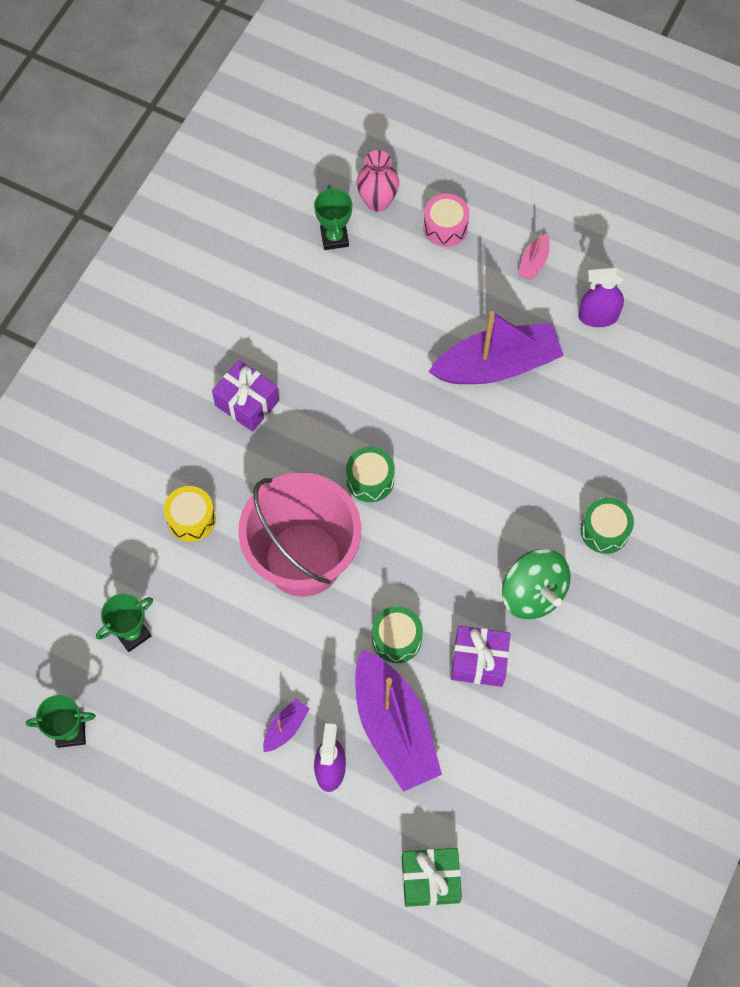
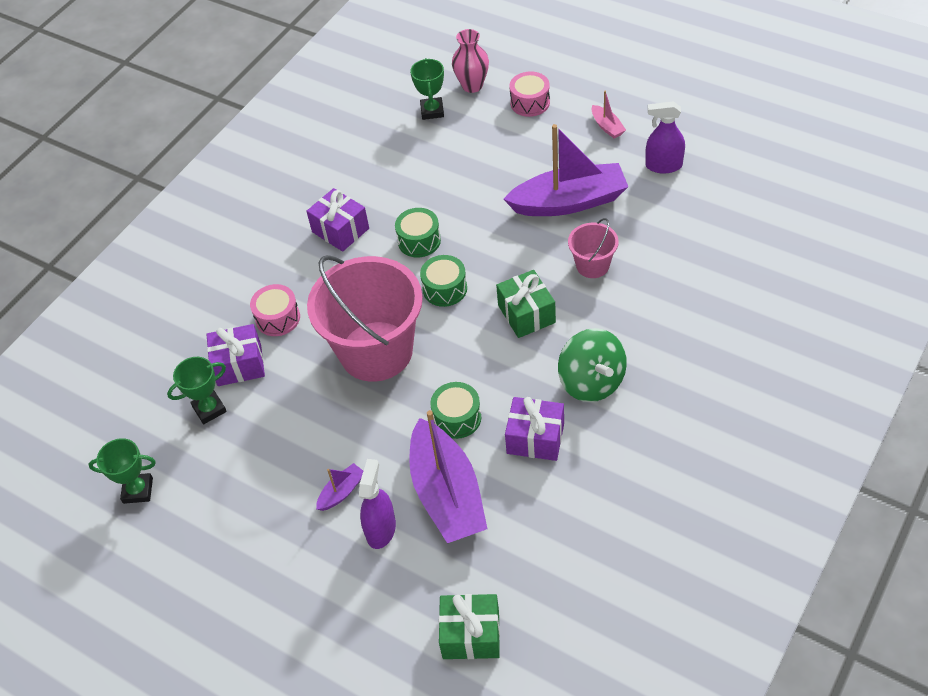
camera: 10 degrees right, 15 degrees down
(157, 578) = (239, 365): none -> purple gift
(191, 519) = (278, 318): yellow drum -> pink drum
(460, 511) = (526, 314): none -> green gift
(526, 448) = (592, 265): none -> pink bucket
(534, 262) = (607, 127): pink boat -> pink boat turned 60 degrees counterclockwise
(604, 530) = (664, 331): green drum -> green drum (419, 241)

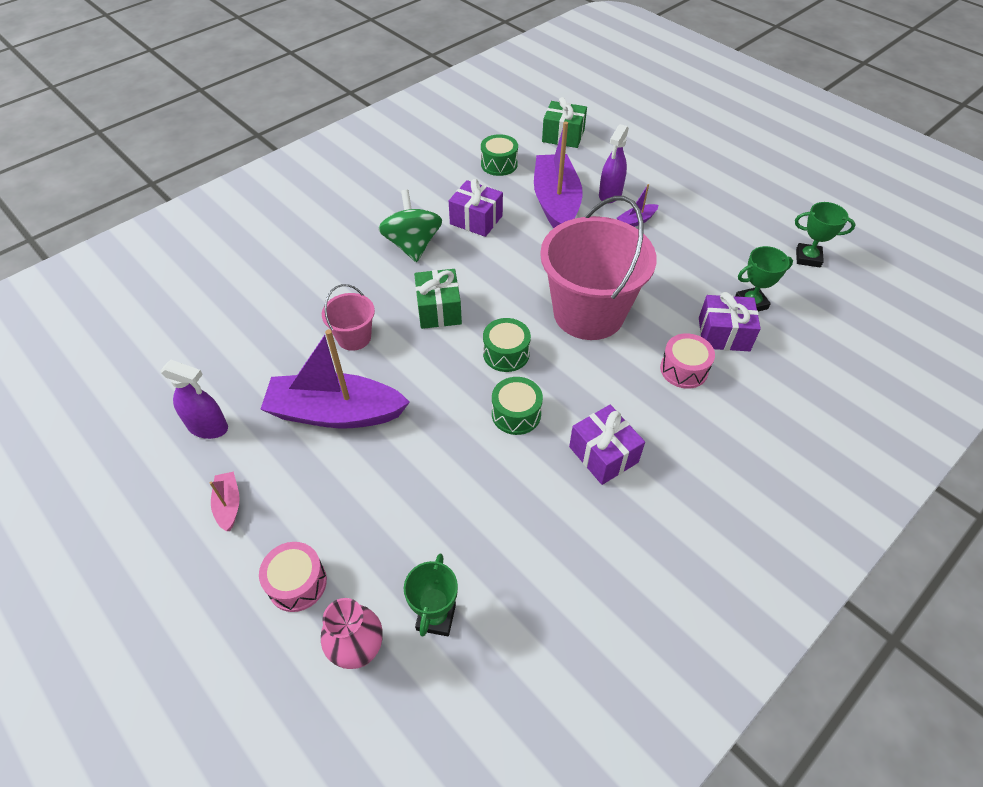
camera: 170 degrees left, 0 degrees up
(457, 418) = (532, 246): green drum -> green drum (499, 164)

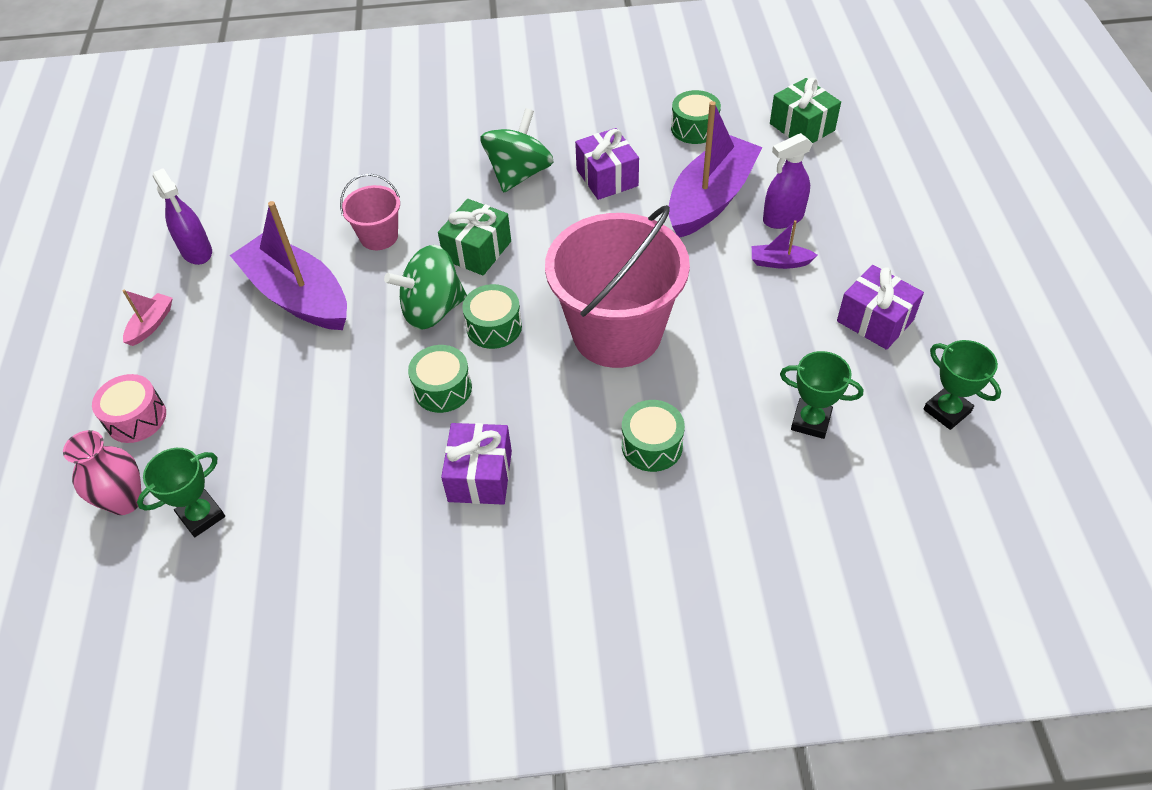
camera: 40 degrees right, 0 degrees up
(450, 366) = (432, 310): none -> green spinning top
(684, 369) = (652, 445): pink drum -> green drum
(723, 334) = (739, 436): purple gift -> purple gift (875, 320)

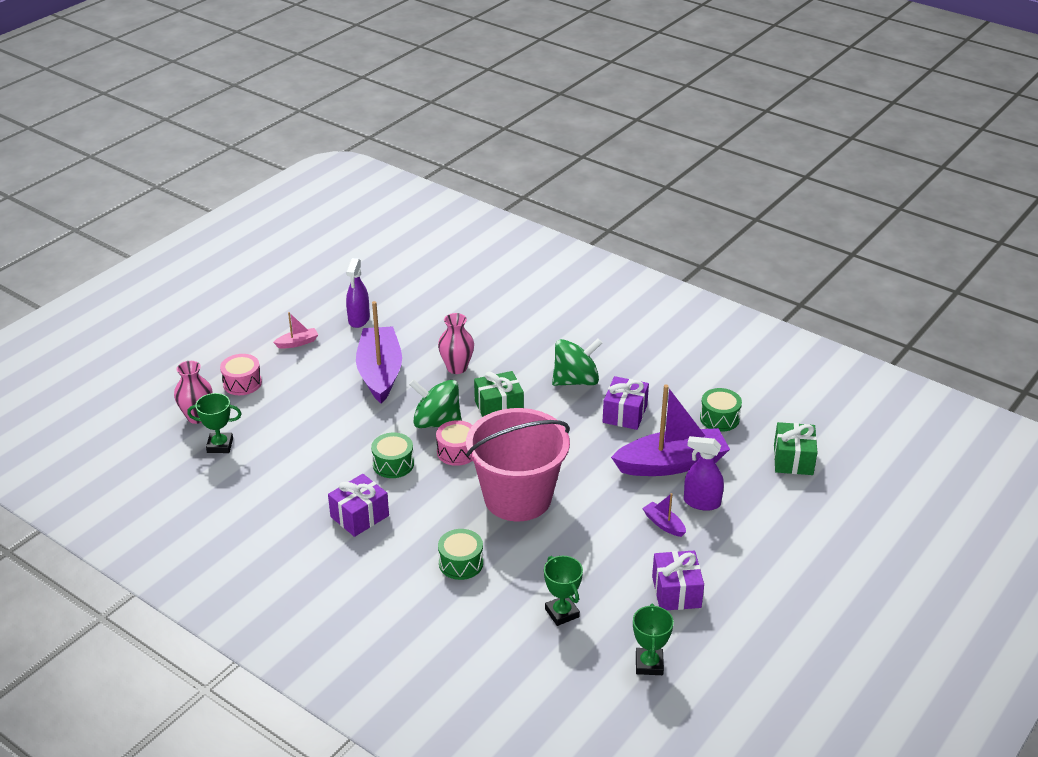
camera: 40 degrees right, 15 degrees down
(379, 236) = (457, 368): pink bucket -> pink vase
(494, 327) = (457, 452): green drum -> pink drum

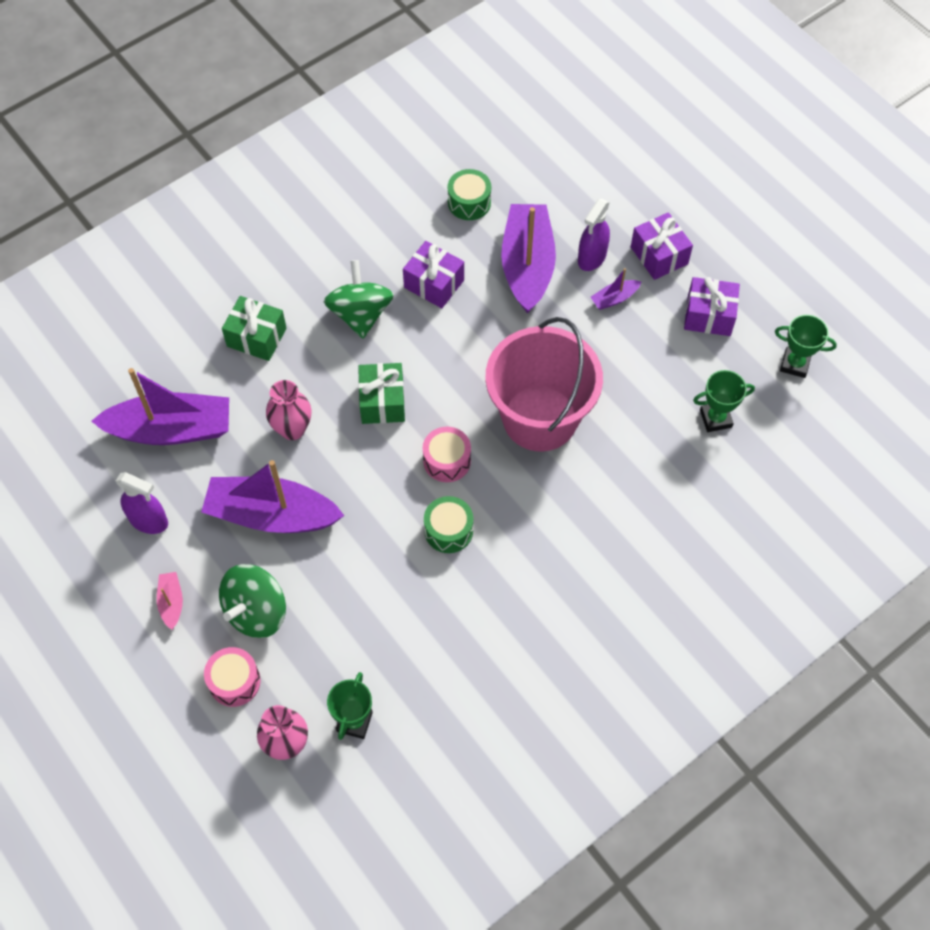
camera: 75 degrees left, 25 degrees up
(359, 516) = (527, 580): purple gift -> purple gift (659, 255)
(435, 313) = (171, 429): none -> purple boat
(437, 422) = (389, 471): green spinning top -> green spinning top (256, 612)
(461, 563) = (625, 493): green drum -> none
(793, 460) = (551, 163): green gift -> green gift (256, 337)

